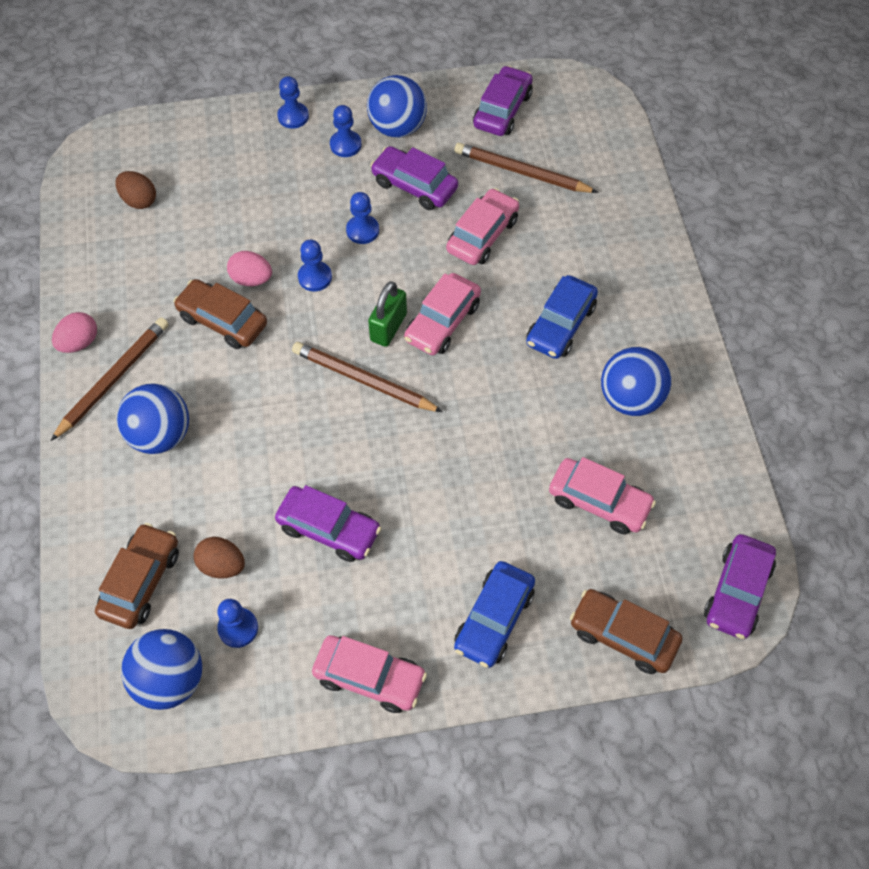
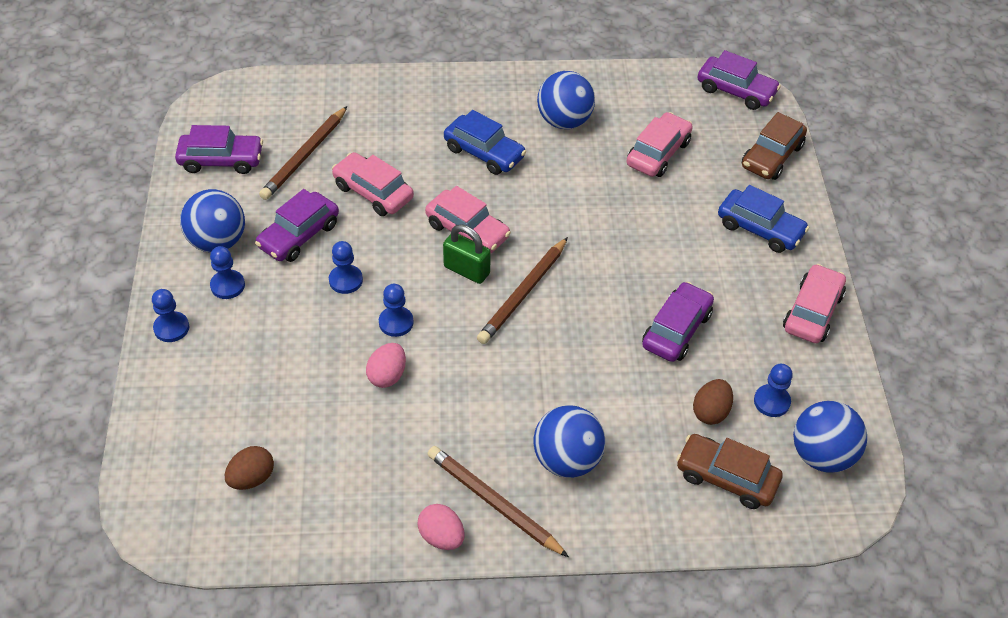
camera: 85 degrees left, 10 degrees down
(223, 321) = (436, 402): brown car -> none
(502, 110) = (221, 160): purple car -> purple car turned 150 degrees clockwise

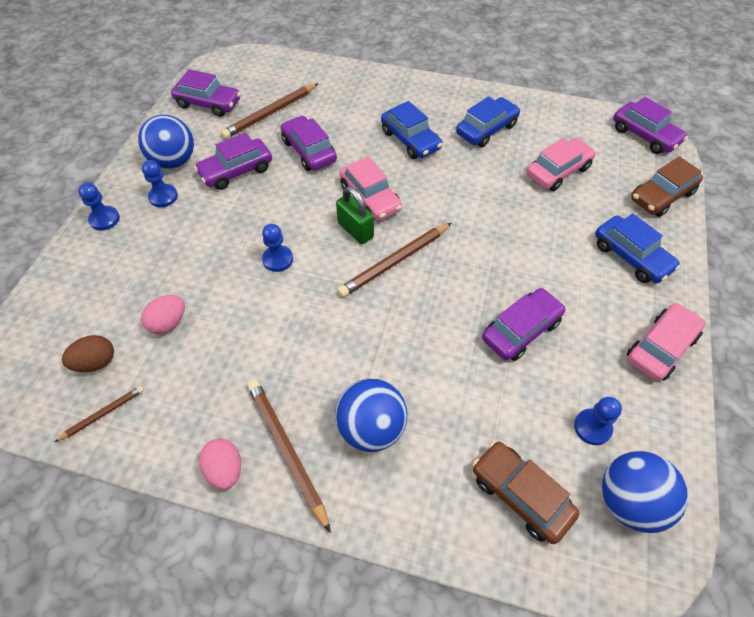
camera: 20 degrees right, 5 degrees up
(288, 524) = (103, 414): none -> brown pencil
(346, 280) = (254, 215): blue pawn -> none
(373, 192) = (309, 151): pink car -> purple car
(387, 375) = (249, 303): pink egg -> pink egg (169, 323)
(564, 121) = (486, 129): blue ball -> blue car
(710, 412) = (527, 420): brown egg -> none

